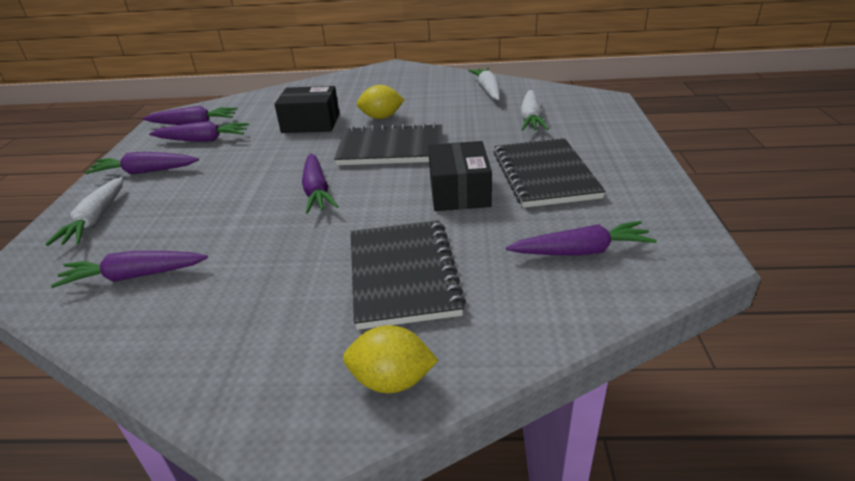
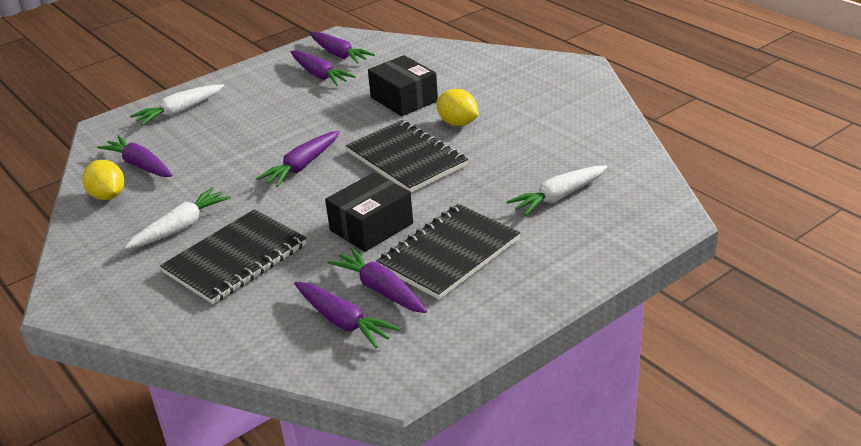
camera: 50 degrees right, 0 degrees up
(145, 172) = (251, 86): purple carrot -> purple carrot (380, 290)
(392, 381) = (132, 309): yellow lemon -> yellow lemon (108, 196)
(488, 90) = (594, 144): white carrot -> white carrot (181, 227)

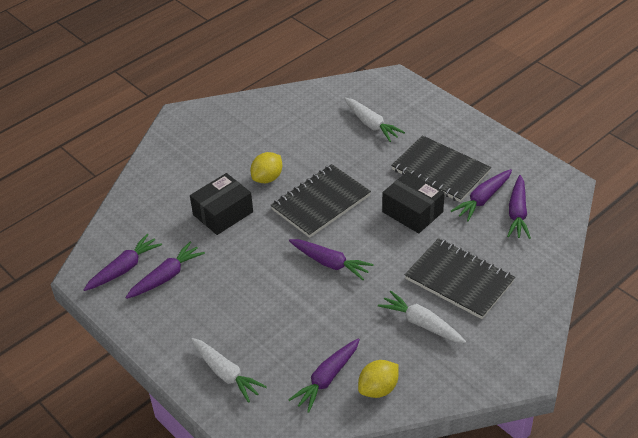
camera: 95 degrees left, 10 degrees up
(343, 321) = (517, 213): purple carrot -> purple carrot turned 150 degrees clockwise

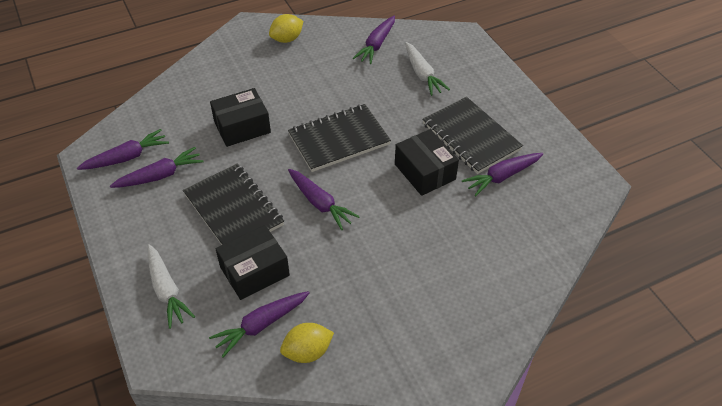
camera: 15 degrees right, 5 degrees up
(267, 178) = (299, 103): yellow lemon -> yellow lemon (287, 39)
(299, 336) = (254, 271): none -> black box
(422, 324) = (383, 293): white carrot -> none
(459, 280) = (442, 256): black notebook -> black notebook (233, 210)
(517, 213) = (532, 200): purple carrot -> purple carrot (376, 45)

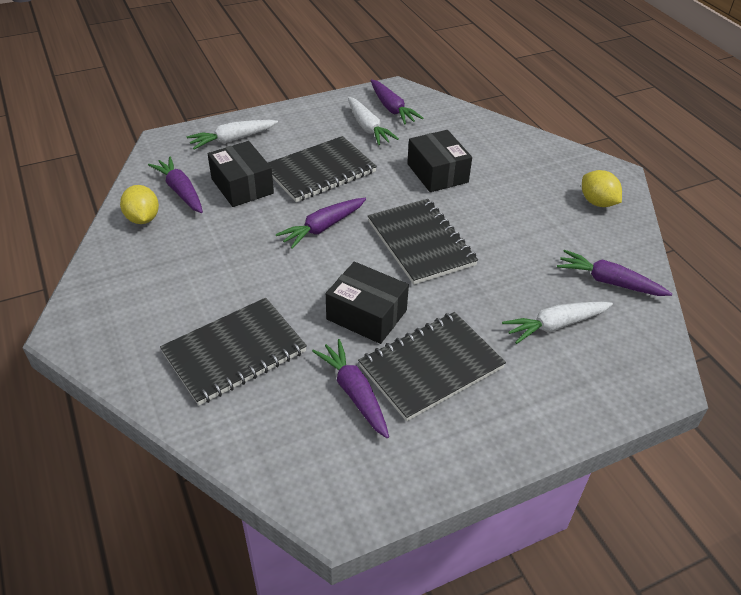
camera: 90 degrees right, 5 degrees down
(160, 175) = (368, 127): purple carrot -> white carrot
(425, 172) = (366, 315): black box -> black box turned 60 degrees clockwise
(477, 250) = (234, 352): none -> black notebook

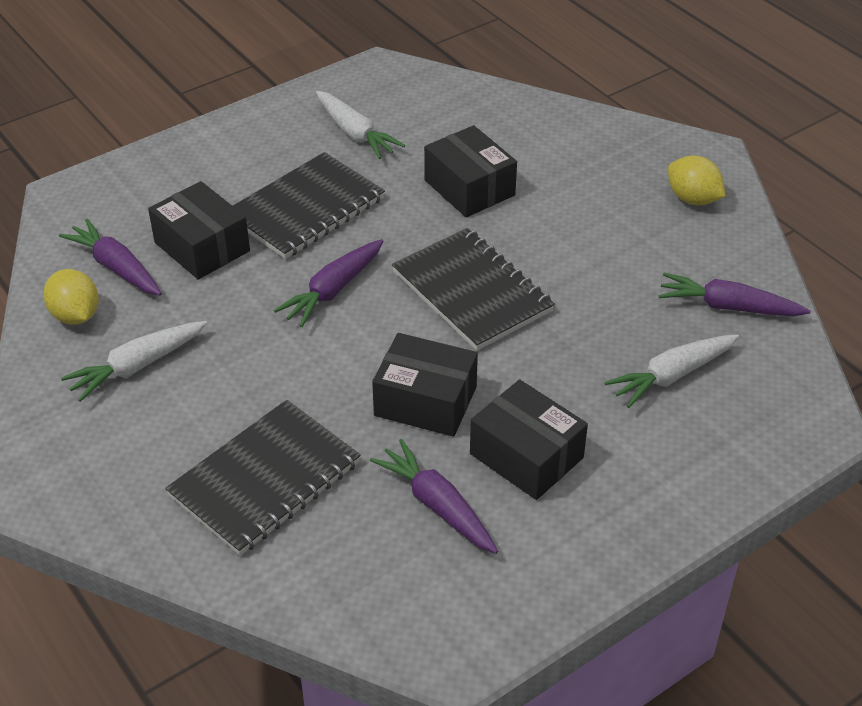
camera: 10 degrees left, 0 degrees up
(232, 139) = (166, 179): white carrot -> white carrot (137, 366)
(392, 108) = (381, 99): purple carrot -> none
(431, 367) = (526, 456): black notebook -> black box

